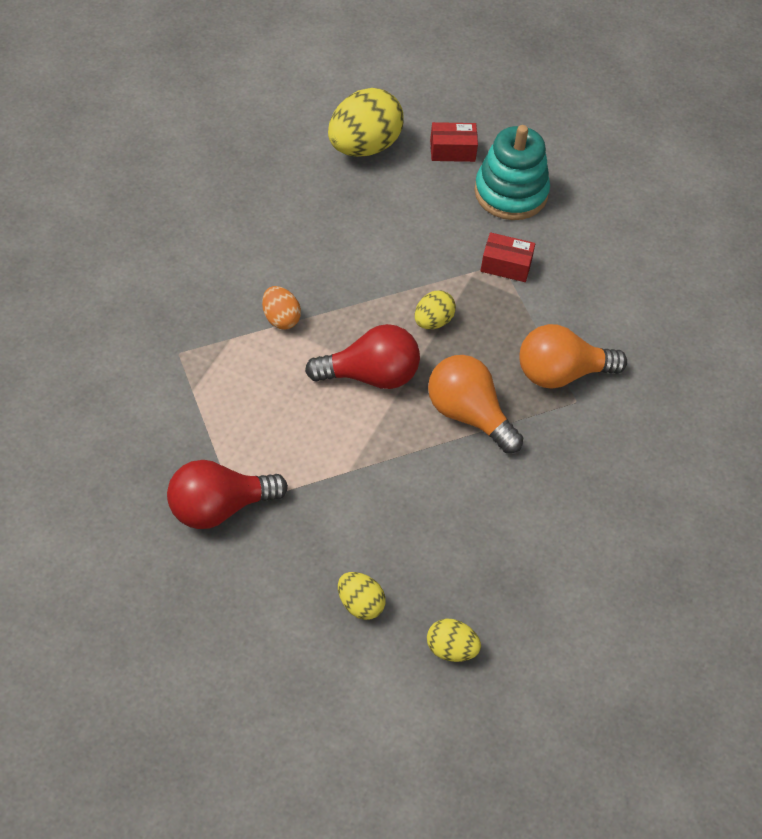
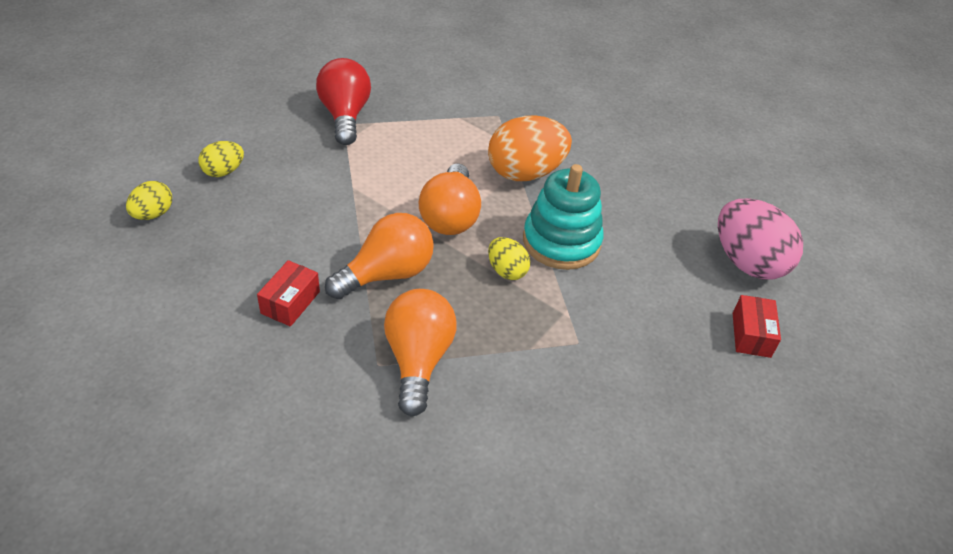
camera: 100 degrees right, 10 degrees down
(281, 318) = (525, 173): orange egg -> orange egg, size x1.93
(364, 146) = (747, 262): yellow egg -> pink egg
(371, 375) = (450, 216): red light bulb -> orange light bulb
(506, 265) = (576, 346): red box -> red box (290, 302)
(511, 193) = (688, 375): turquoise stacking toy -> turquoise stacking toy (561, 242)

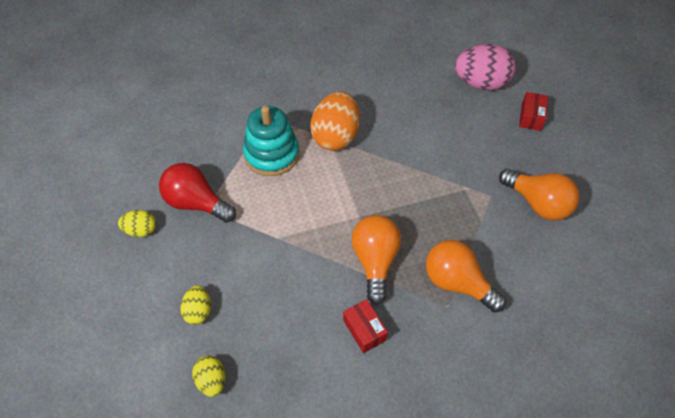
camera: 50 degrees left, 10 degrees up
(450, 216) = (346, 199): orange light bulb -> orange light bulb (537, 203)
(506, 271) = (414, 197): yellow egg -> yellow egg (141, 230)
(561, 242) = (408, 155): turquoise stacking toy -> turquoise stacking toy (271, 154)
(751, 335) = (531, 117): red box -> red box turned 60 degrees clockwise

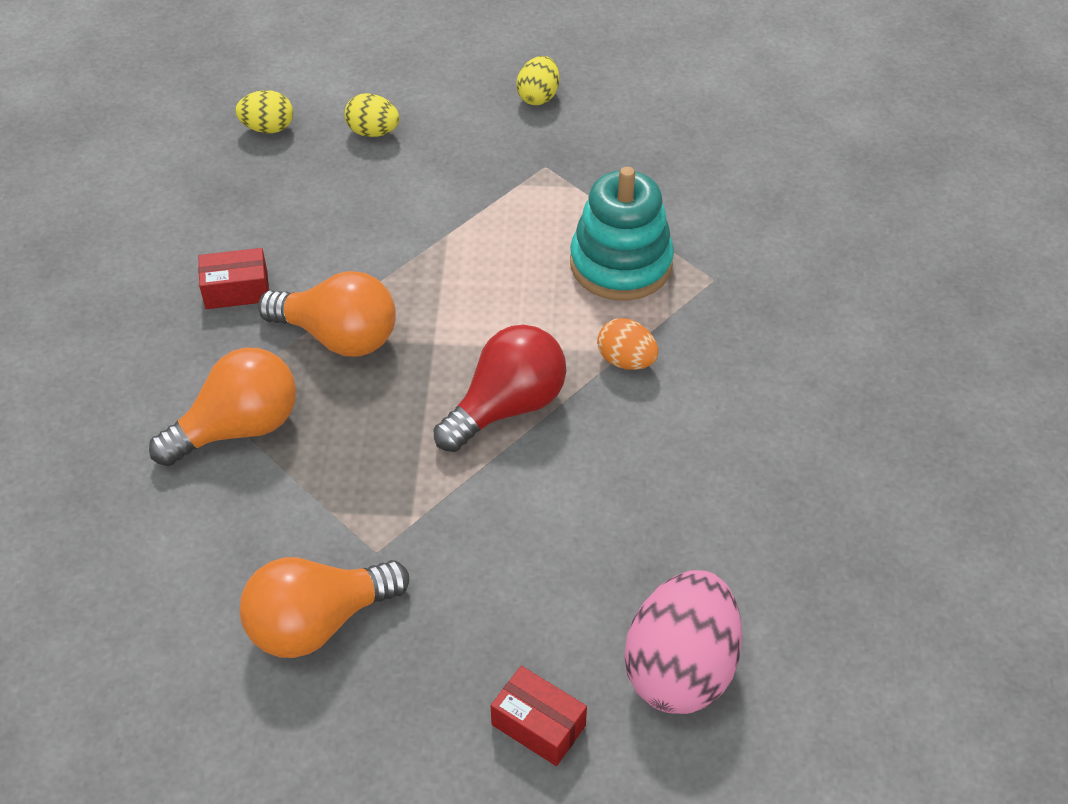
camera: 110 degrees right, 5 degrees down
(196, 203) = (560, 158): red light bulb -> red light bulb (507, 407)
(335, 136) = (626, 360): orange egg -> orange egg, size x0.52

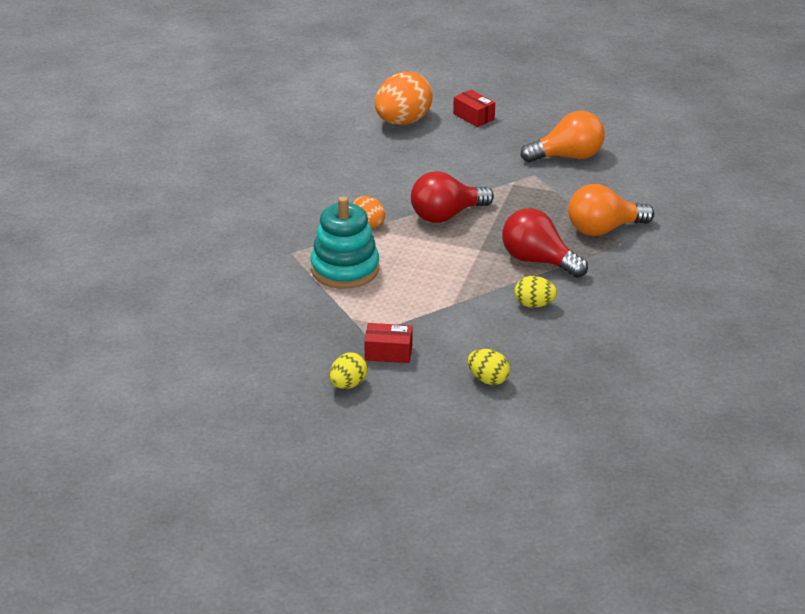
camera: 165 degrees left, 15 degrees down
(236, 290) = (601, 294): red box -> red box (388, 352)
(268, 128) = (571, 396): yellow egg -> yellow egg (534, 304)
(338, 336) = (538, 261): orange light bulb -> red light bulb
(680, 668) = (403, 122): pink egg -> orange egg

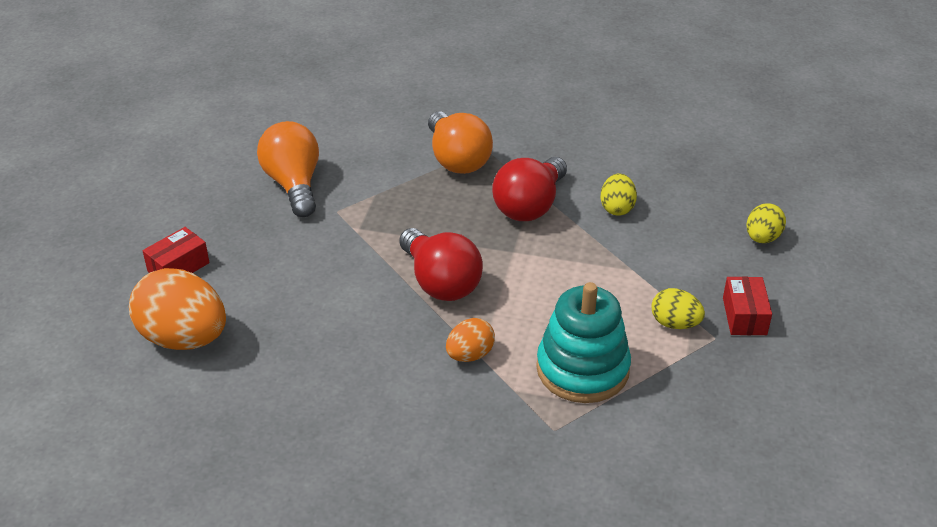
camera: 95 degrees left, 5 degrees up
(348, 384) = (817, 345): yellow egg -> yellow egg (675, 323)

